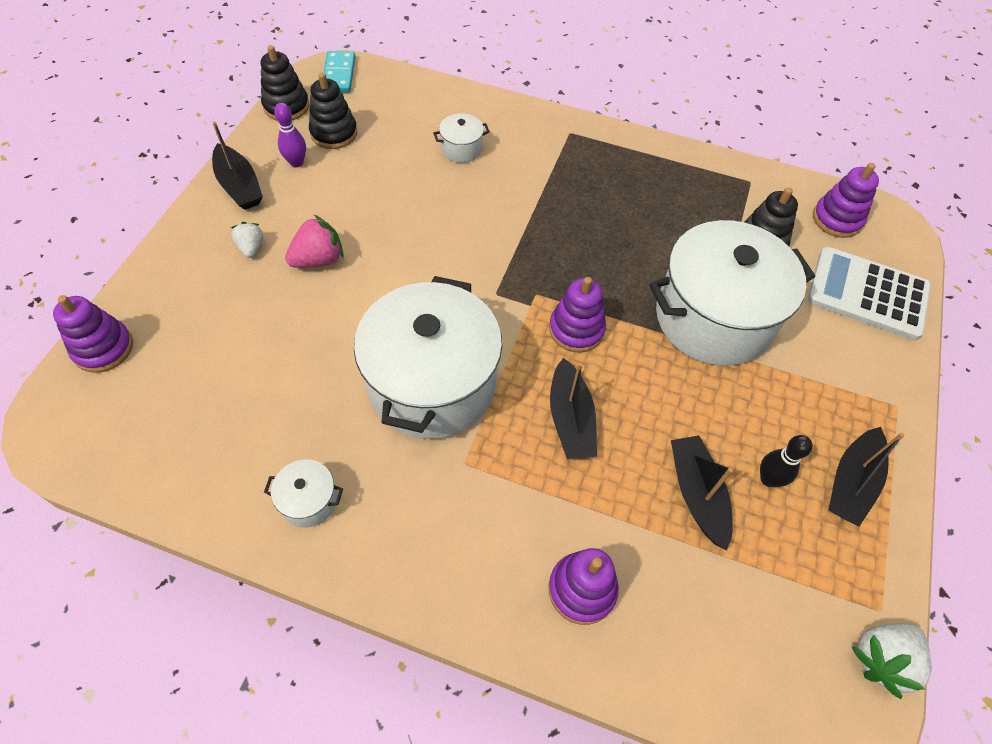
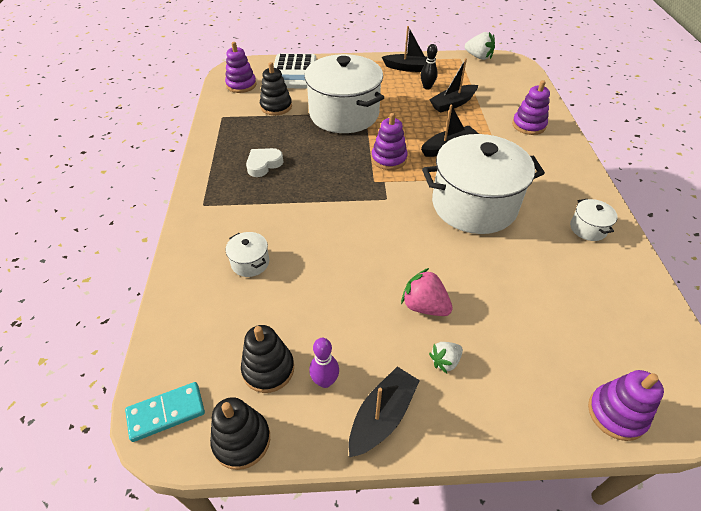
camera: 110 degrees left, 10 degrees down
(622, 196) = (263, 164): none -> white heart

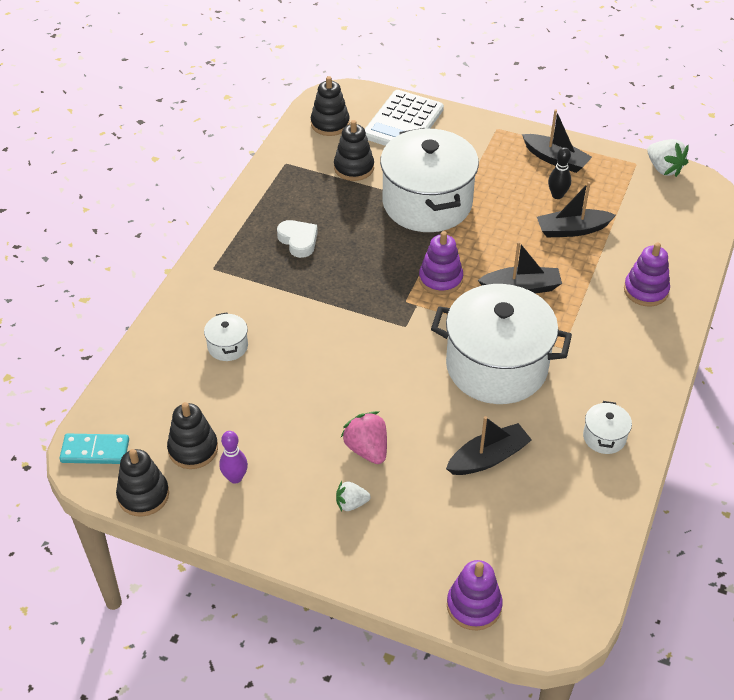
camera: 25 degrees right, 0 degrees up
(241, 85) = (330, 124): purple stacking toy -> black stacking toy
(263, 164) = (298, 241): white heart -> white heart turned 75 degrees clockwise
(382, 416) = (266, 524): black boat -> black boat (488, 457)

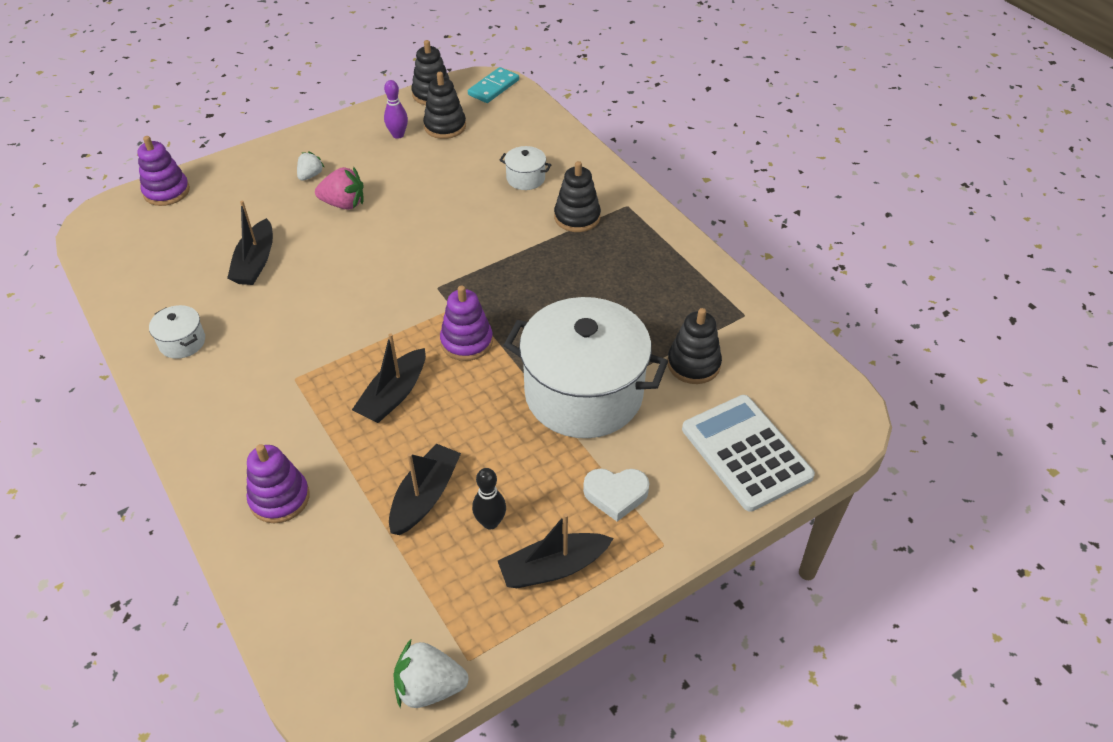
camera: 125 degrees right, 0 degrees up
(298, 241) = (614, 271): white heart -> white heart (616, 495)
(330, 124) = (791, 383): black stacking toy -> black stacking toy (577, 217)
(496, 366) = (328, 319): white pot -> none

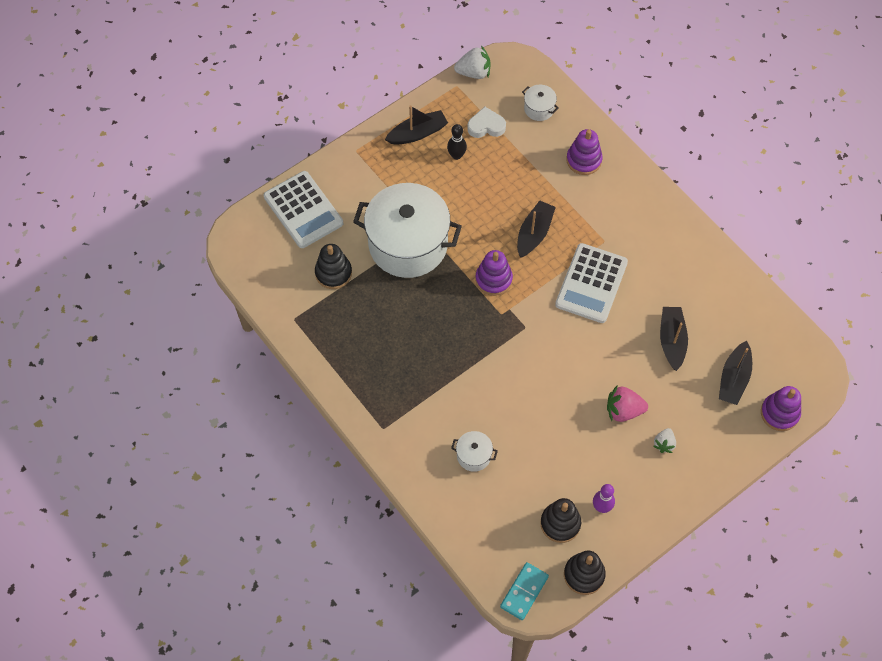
camera: 175 degrees right, 15 degrees up
(182, 342) = (693, 263): white pot -> white pot (539, 109)
(333, 328) = (591, 283): none -> white calculator
(425, 496) = (498, 168): black boat -> black boat (734, 379)
(577, 217) = (425, 410): black stacking toy -> none
(616, 495) = (384, 177): white heart -> white heart (486, 126)

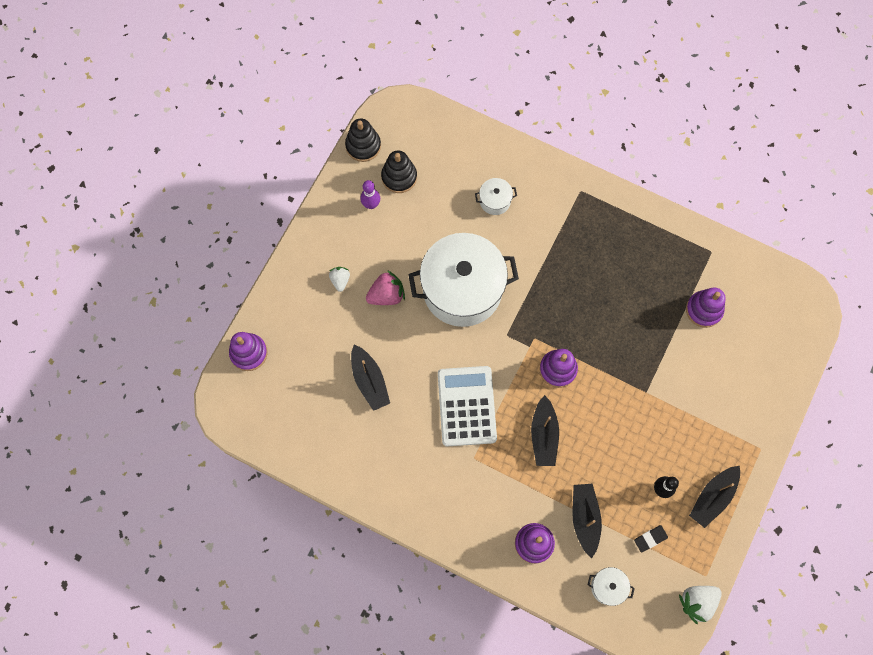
camera: 155 degrees right, 10 degrees up
(303, 210) = (769, 360): white calculator -> none
(333, 273) = (704, 310): black stacking toy -> purple stacking toy
(408, 244) = (654, 369): white pot -> white pot (462, 289)
(486, 126) = (650, 539): white heart -> black eraser
(524, 592) = (404, 114): turquoise domino -> none
(734, 379) = (300, 368): black boat -> black boat (585, 518)

